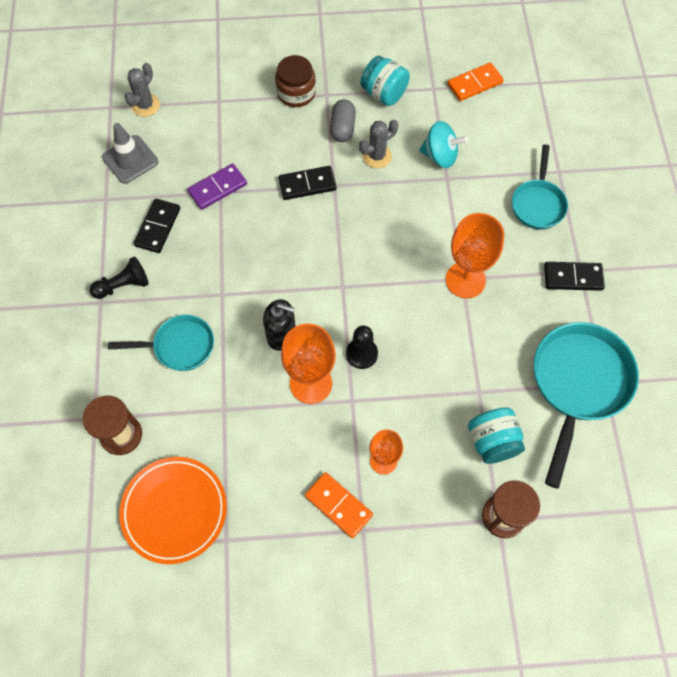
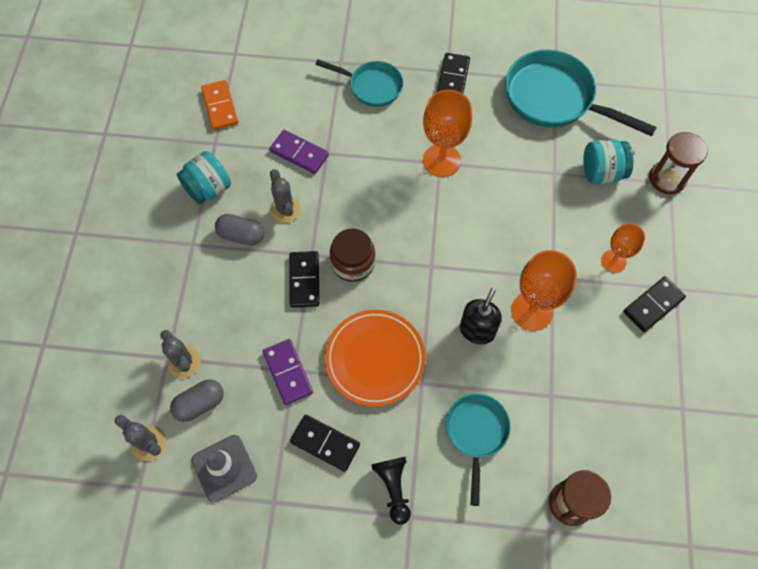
camera: 80 degrees left, 0 degrees up
(174, 510) = (652, 455): orange plate -> orange plate (375, 359)
(182, 131) = (200, 404): none -> grey capsule
(216, 113) = (184, 362): none -> grey cactus
(296, 93) = (181, 274): brown jar -> brown jar (353, 263)
(338, 505) = (653, 305): orange domino -> black domino
(361, 354) = (506, 261): black pawn -> none
(440, 156) = (299, 153): turquoise spinning top -> purple domino

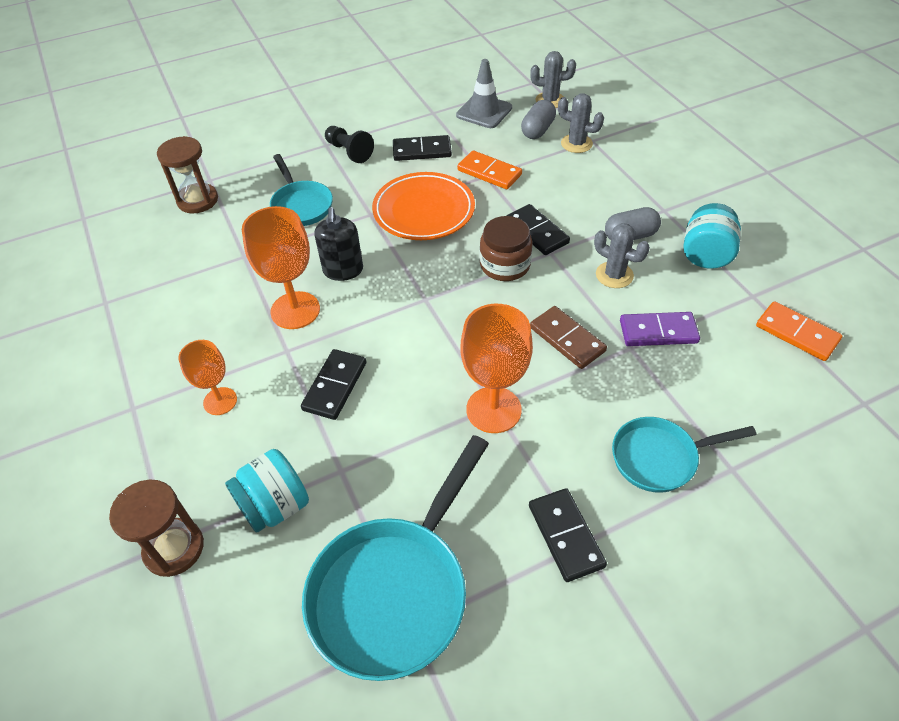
camera: 150 degrees right, 15 degrees down
(287, 372) = (489, 172): purple domino -> orange domino
(360, 180) = (567, 339): none -> brown domino
(555, 99) = (395, 590): turquoise pan -> turquoise pan turned 120 degrees clockwise
(653, 305) = (158, 378): black domino -> black domino (335, 386)

